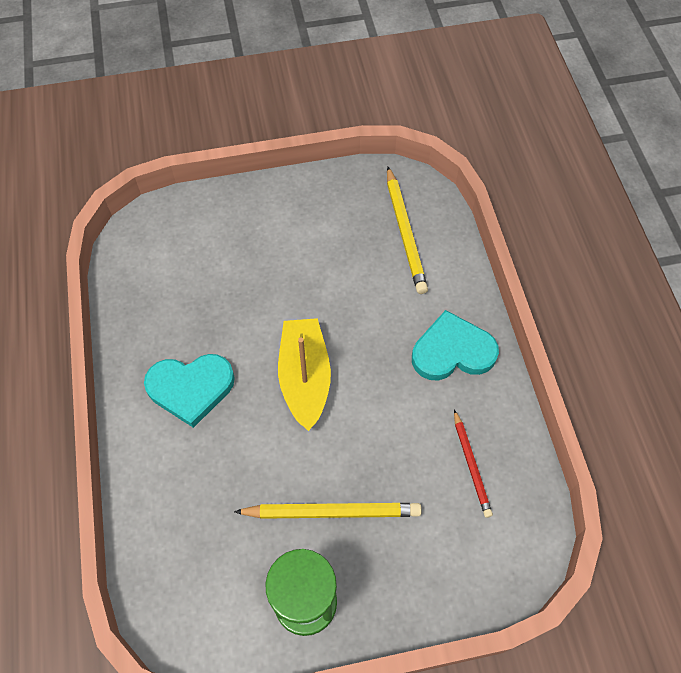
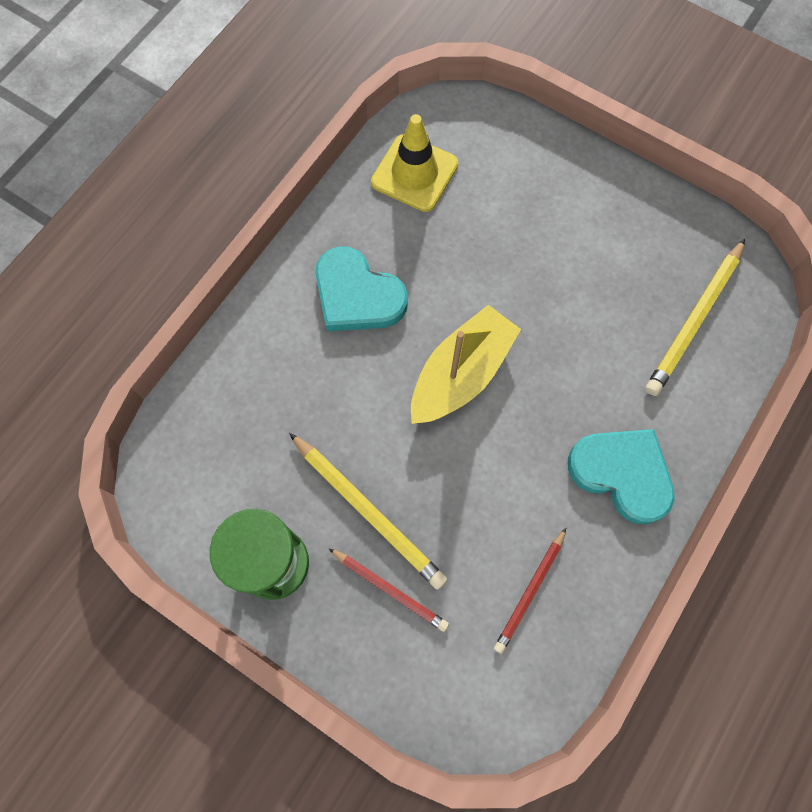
camera: 45 degrees right, 10 degrees up
(153, 283) = (414, 173): none -> yellow traffic cone
(392, 545) = (390, 589): none -> red pencil

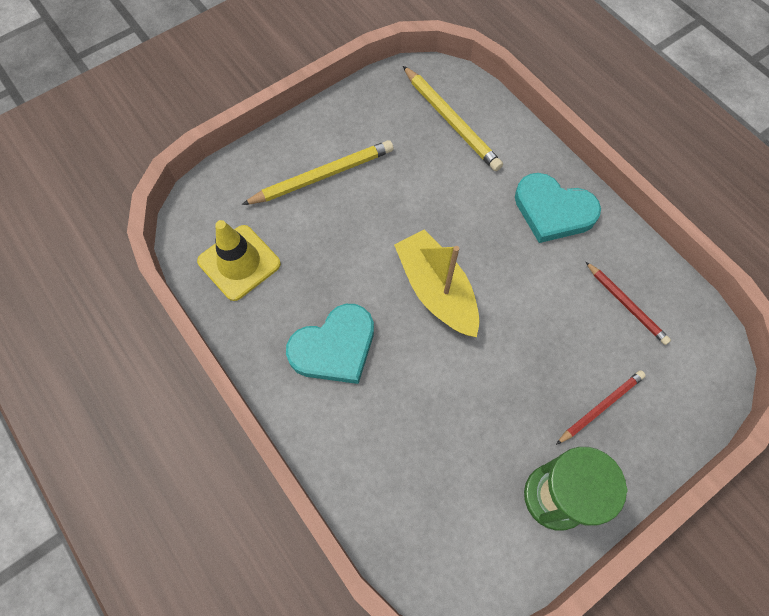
camera: 70 degrees left, 5 degrees down
(368, 511) = (531, 402): yellow pencil -> yellow pencil (322, 176)
(622, 473) = (553, 210): turquoise heart -> turquoise heart turned 120 degrees counterclockwise

